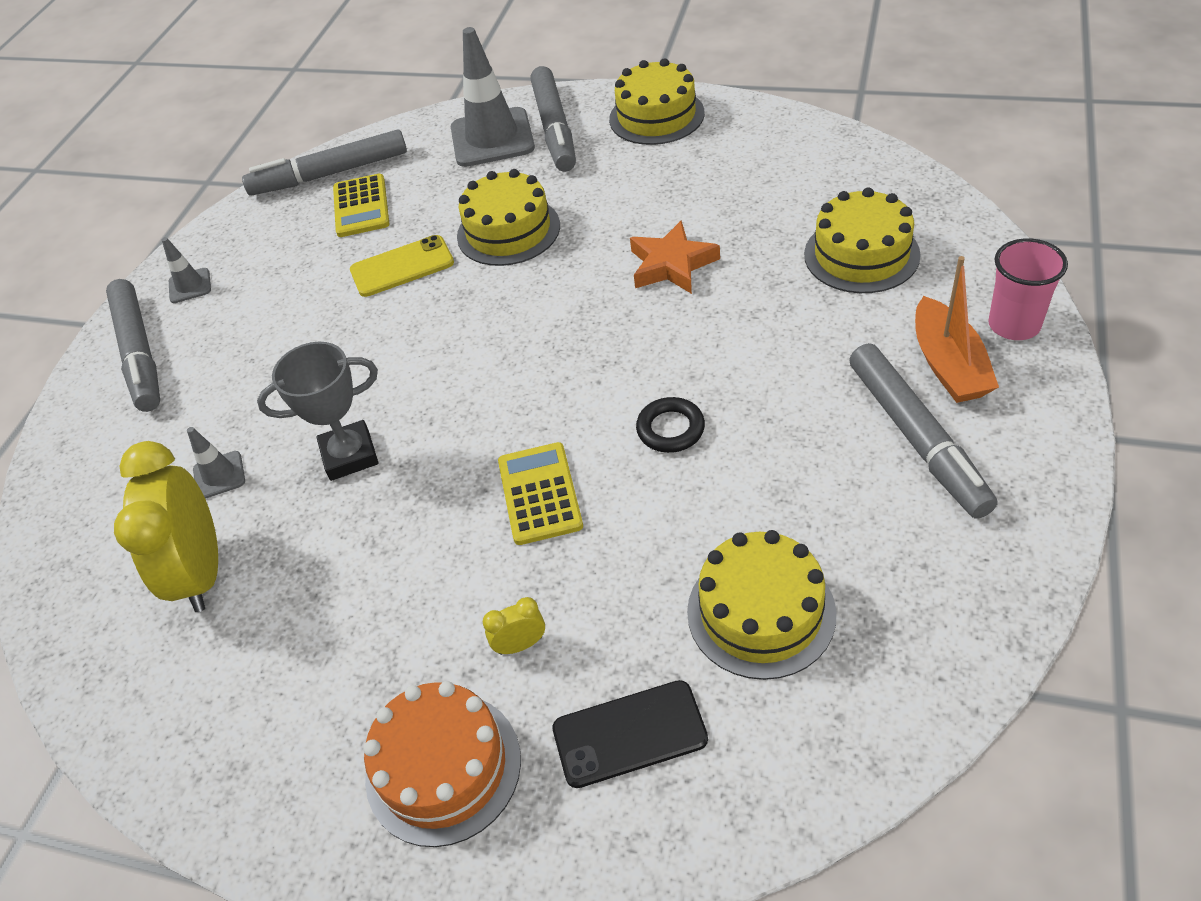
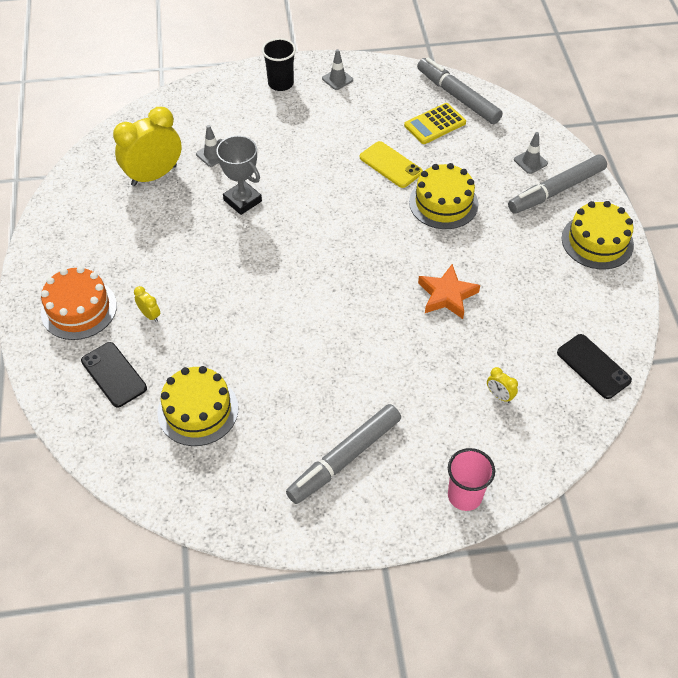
camera: 60 degrees right, 5 degrees up
(140, 353) = (280, 84): grey marker -> black cup
(492, 138) = (530, 161): grey traffic cone -> grey traffic cone, size x0.47
(540, 494) = (244, 290): yellow calculator -> none
(670, 429) = (309, 335): black ring -> none
(847, 165) = (593, 366): none -> black phone
(861, 255) = (499, 395): yellow cake -> yellow clock
(948, 365) = (413, 464): orange boat -> none

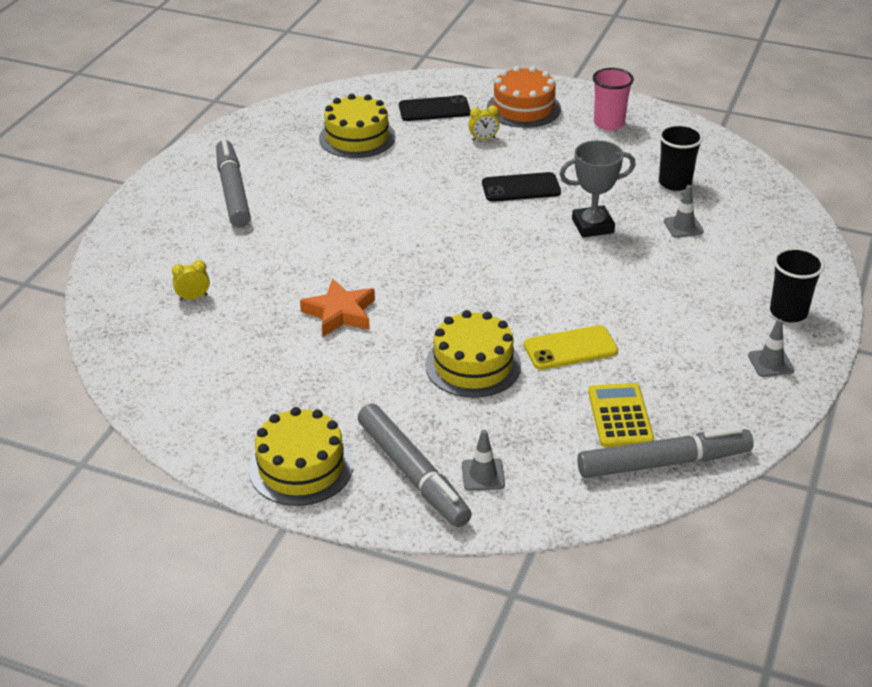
camera: 120 degrees right, 15 degrees down
(154, 175) = (675, 183): yellow clock -> black cup
(464, 495) = (128, 238): pink cup -> pink cup (609, 123)
(556, 190) = (413, 473): grey marker -> grey marker turned 150 degrees clockwise
(593, 366) = (153, 374): black phone -> black phone (521, 188)

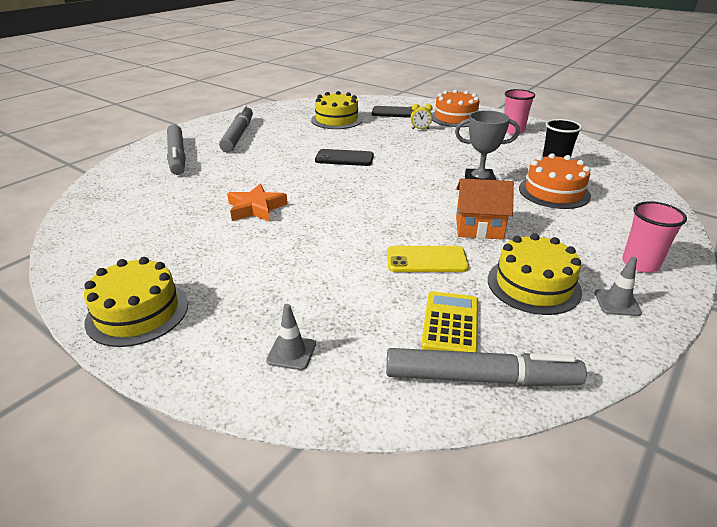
camera: 15 degrees right, 5 degrees down
(193, 297) = (163, 184): yellow clock -> none
(413, 473) = (228, 338): grey marker -> grey marker (177, 156)
(473, 365) = (336, 259): yellow cake -> yellow cake (533, 285)
(521, 188) = (434, 155): black phone -> black phone (344, 158)
(612, 294) = (479, 227): none -> orange house
(683, 226) = (554, 192): grey traffic cone -> orange cake
(788, 312) = (640, 264): black cup -> pink cup

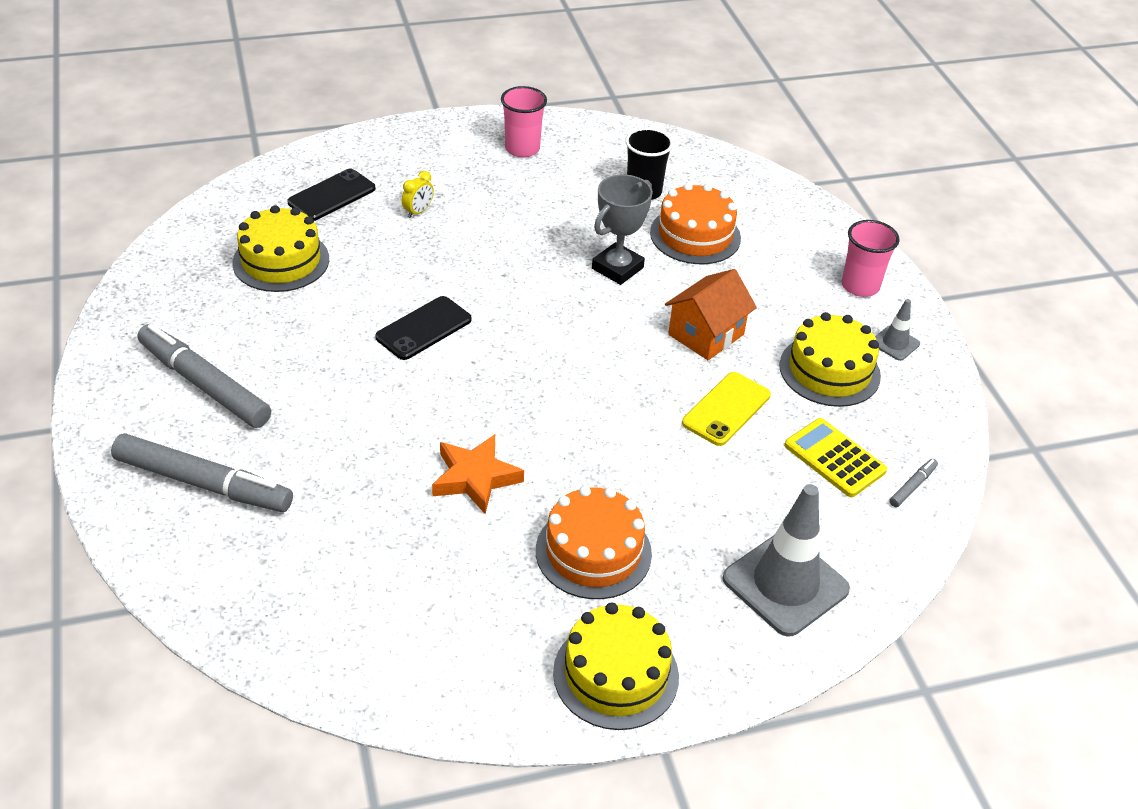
camera: 55 degrees left, 10 degrees up
(291, 352) = (785, 584): grey traffic cone -> grey traffic cone, size x2.12
(455, 118) = (423, 161): orange cake -> orange cake (593, 552)
(480, 378) = (912, 486): grey marker -> grey marker, size x0.41

